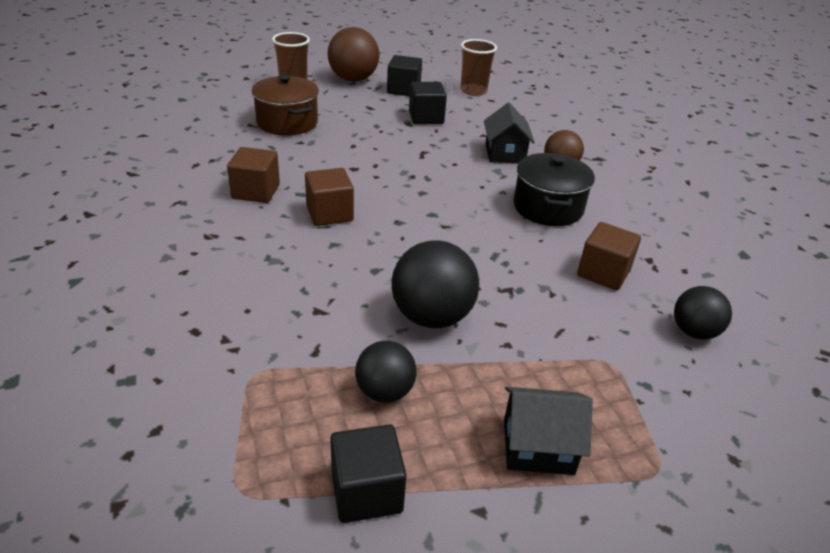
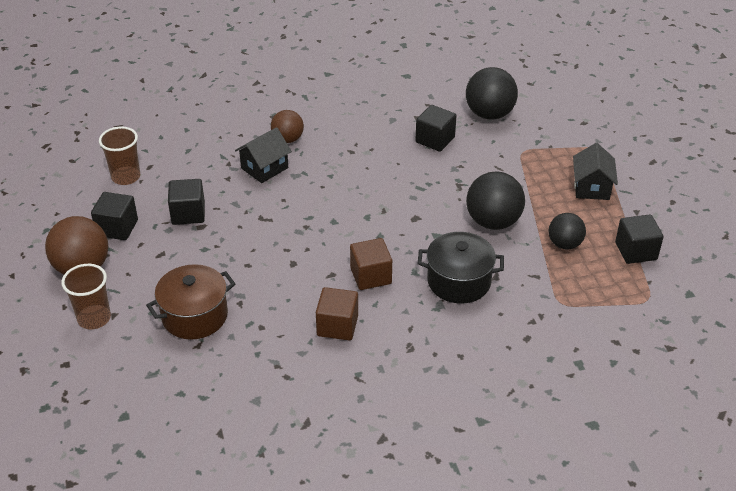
camera: 85 degrees left, 5 degrees up
(505, 153) = (264, 168): black house -> black house turned 45 degrees counterclockwise
(548, 207) = (353, 154): black pot -> black pot (459, 281)
(603, 273) = (435, 140): brown cube -> black cube
(693, 332) = (489, 114): black ball -> black ball, size x1.61

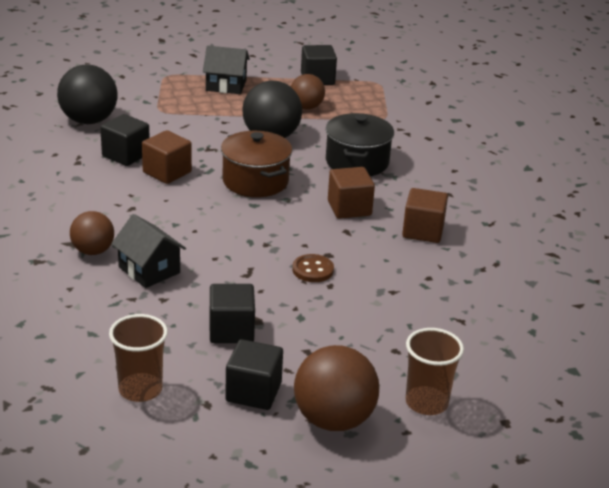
camera: 90 degrees left, 10 degrees down
(195, 316) = (416, 323): brown pot -> brown pot (255, 181)
(269, 254) = (313, 270): none -> brown button
(411, 164) = (167, 172): none -> brown cube
(564, 244) = (306, 107): black ball -> brown ball

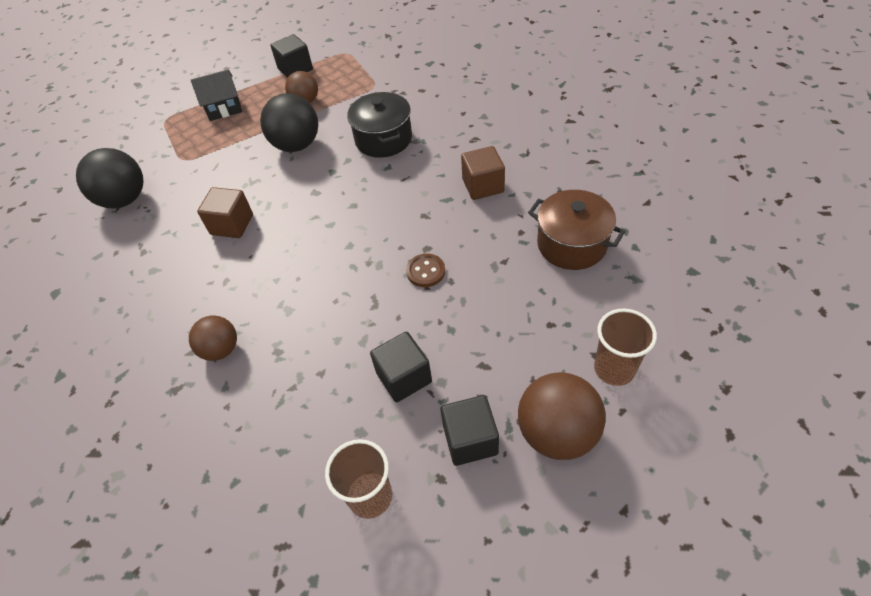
camera: 20 degrees left, 20 degrees up
(126, 155) = (183, 223): black cube -> none
(149, 270) = (286, 345): black house -> none
(255, 181) = (314, 198): brown pot -> brown pot (571, 244)
(349, 208) = (410, 190): brown cube -> none

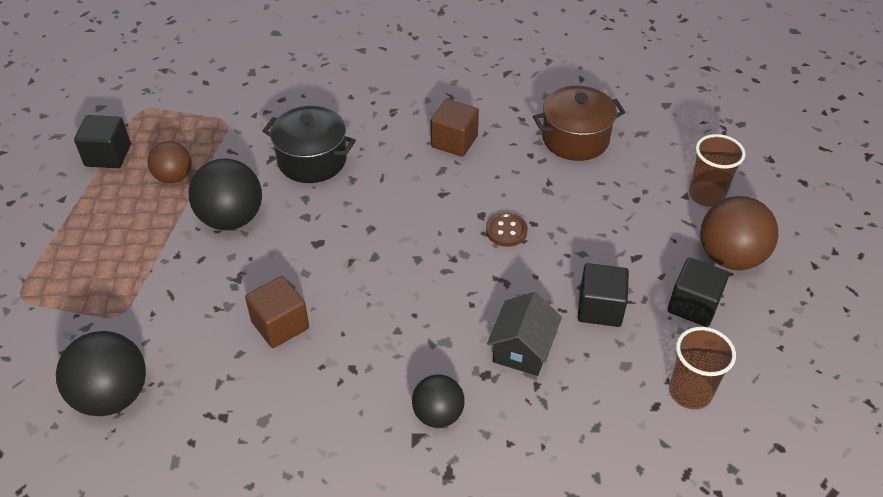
camera: 55 degrees left, 5 degrees down
(221, 349) = (438, 414): brown ball -> black ball
(224, 108) = (82, 240): black house -> black house (522, 349)

